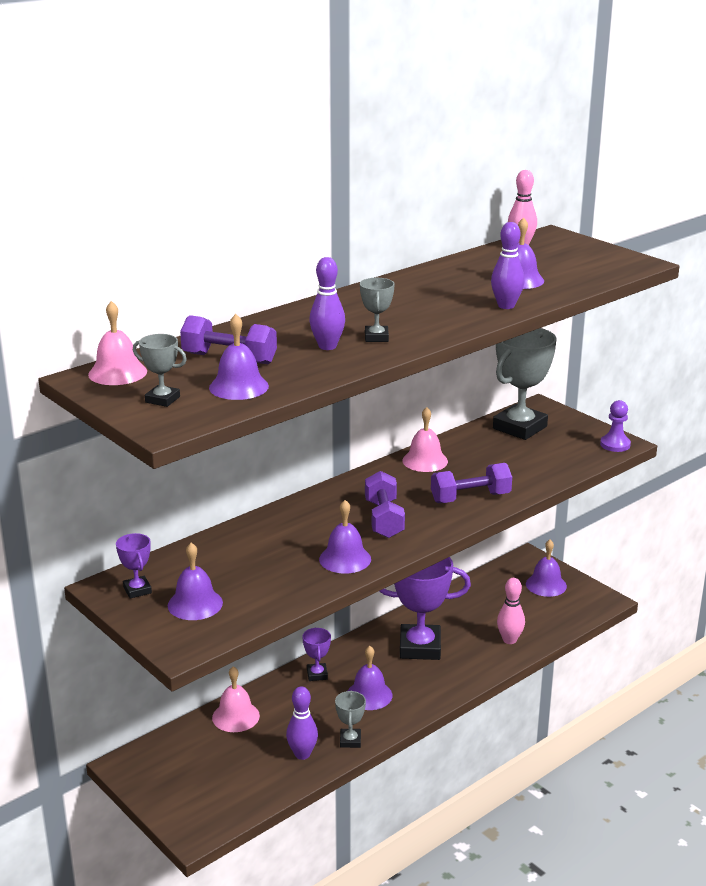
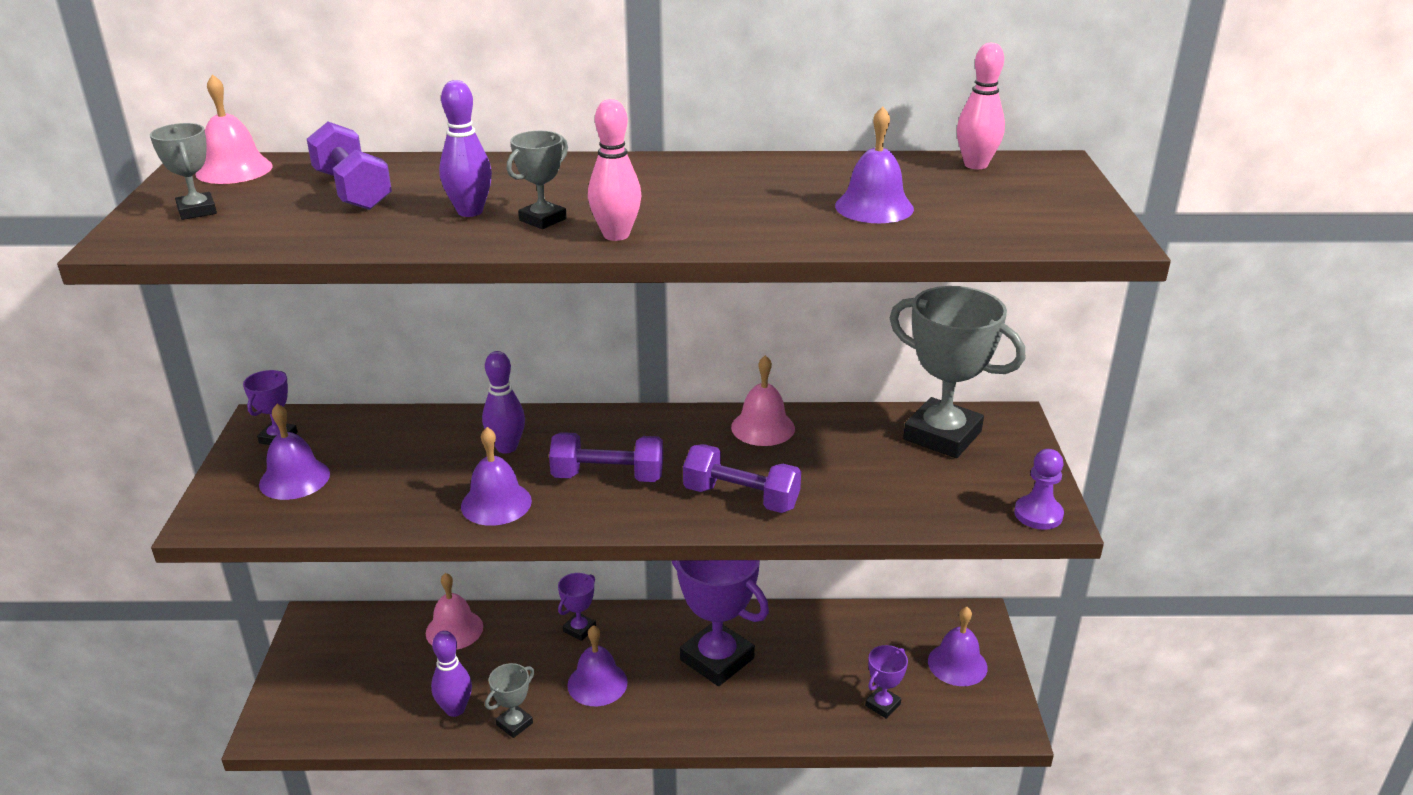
camera: 40 degrees right, 5 degrees up
(238, 387) = (286, 224): purple bell -> none
(384, 519) = (608, 477): purple dumbbell -> purple dumbbell turned 60 degrees clockwise
(506, 306) = (780, 234): purple bowling pin -> purple bowling pin (506, 447)
(509, 640) = (826, 709): pink bowling pin -> pink bowling pin (616, 235)
(520, 427) = (942, 435): grey trophy -> grey trophy turned 45 degrees clockwise
(534, 623) = (882, 705): none -> purple trophy

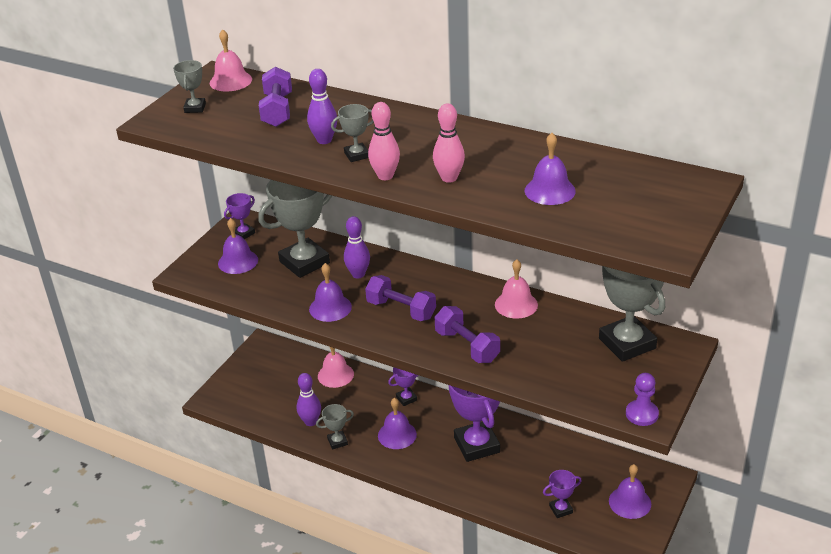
camera: 30 degrees right, 5 degrees up
(409, 452) = (304, 262): none -> grey trophy
(975, 165) = (651, 172): pink bowling pin -> pink bowling pin (449, 178)

